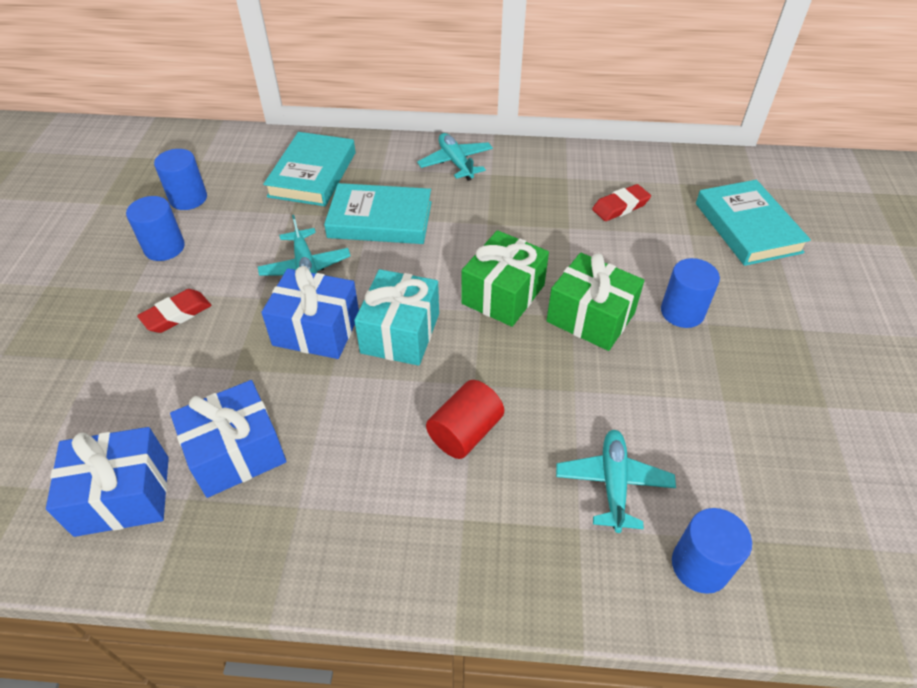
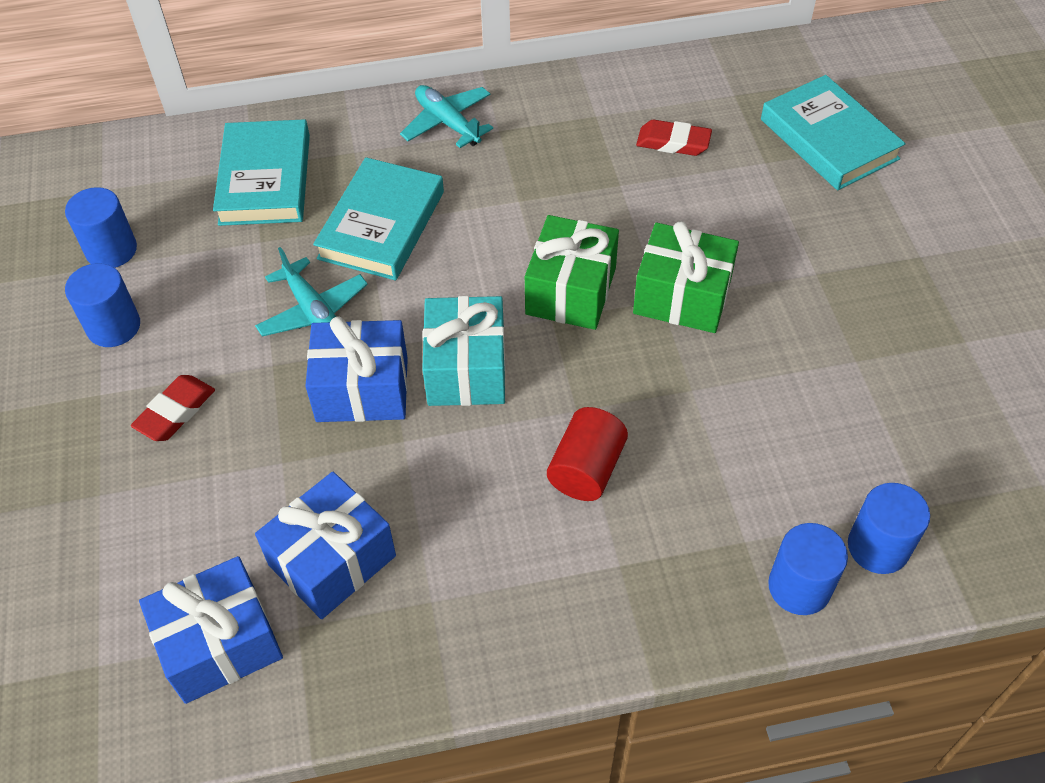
camera: 15 degrees left, 5 degrees up
(380, 219) = (381, 225): turquoise book -> turquoise book turned 60 degrees counterclockwise
(613, 483) = (765, 484): turquoise plane -> none
(620, 207) = (673, 143): red eraser -> red eraser turned 60 degrees clockwise
(682, 312) = (783, 266): blue cylinder -> blue cylinder (799, 587)

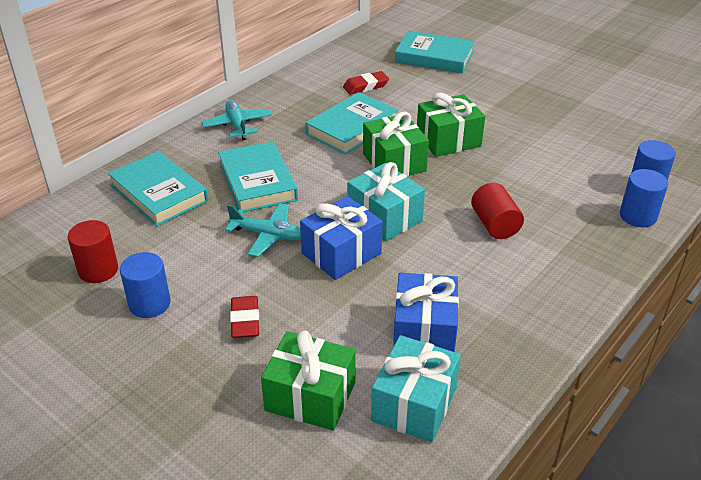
camera: 40 degrees left, 15 degrees down
(111, 250) = (98, 270): blue cylinder -> red cylinder
(136, 554) = (310, 396): none -> green gift
(220, 643) = (414, 404): blue gift -> turquoise gift
(447, 123) = (237, 125): turquoise plane -> turquoise plane turned 60 degrees clockwise
(579, 204) = (352, 128): none -> turquoise book

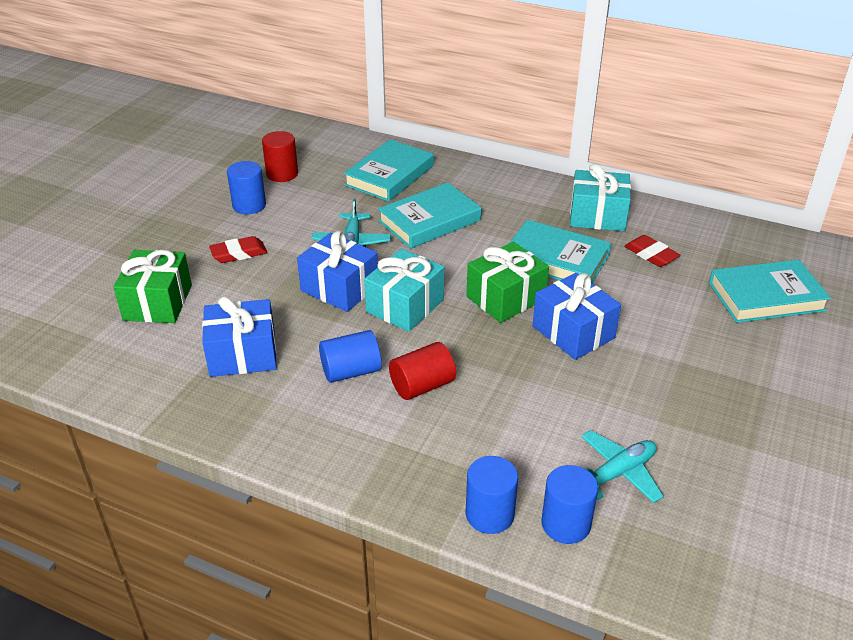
camera: 75 degrees right, 0 degrees up
(237, 125) = (517, 190): turquoise plane -> turquoise plane (618, 473)
(414, 404) = (153, 360): turquoise gift -> turquoise gift (597, 216)
(434, 57) = (766, 297): turquoise book -> turquoise book turned 75 degrees clockwise
(448, 140) = (573, 332): green gift -> blue gift
(467, 262) = (351, 371): none -> blue cylinder

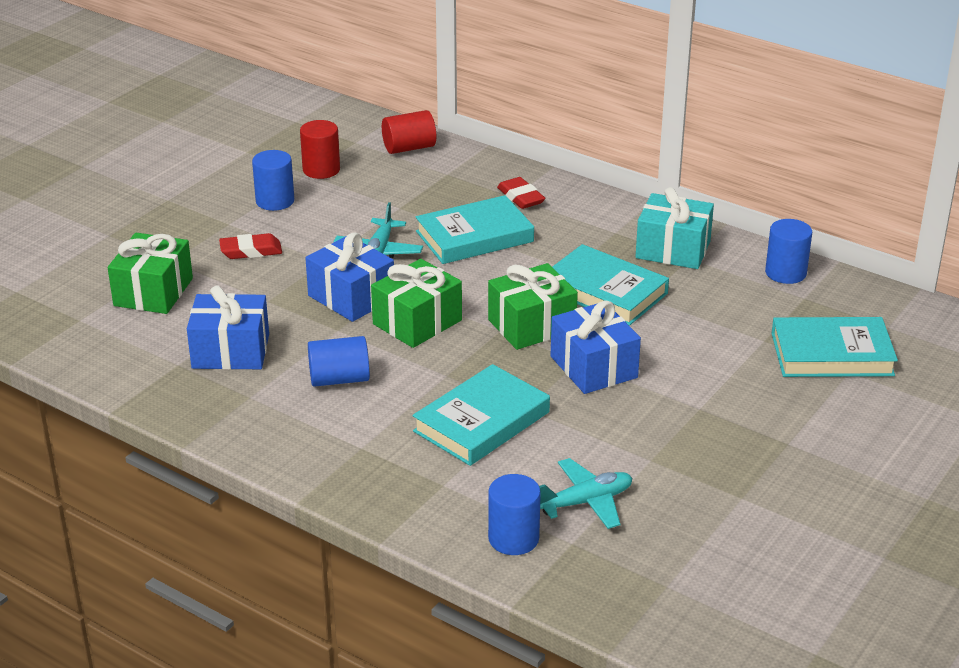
camera: 10 degrees right, 5 degrees down
(389, 175) = (444, 182): turquoise book -> turquoise book (481, 422)
(405, 306) = (417, 322): turquoise gift -> green gift
(422, 386) = (410, 401): red cylinder -> red cylinder (409, 148)
(489, 514) = (439, 521): blue cylinder -> blue cylinder (785, 273)
(651, 255) = (717, 297): red eraser -> red eraser (520, 197)

